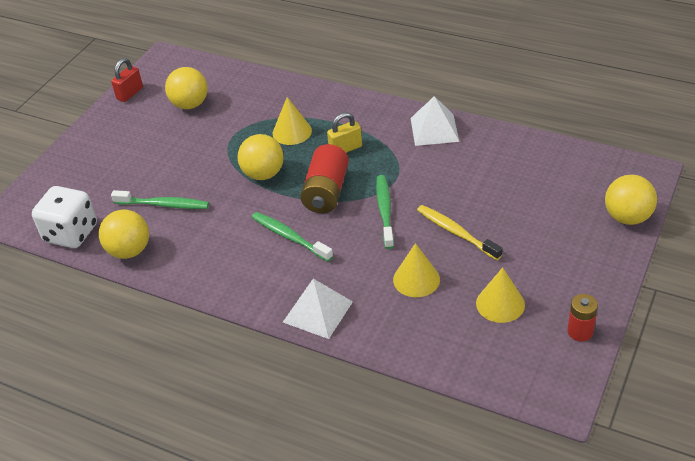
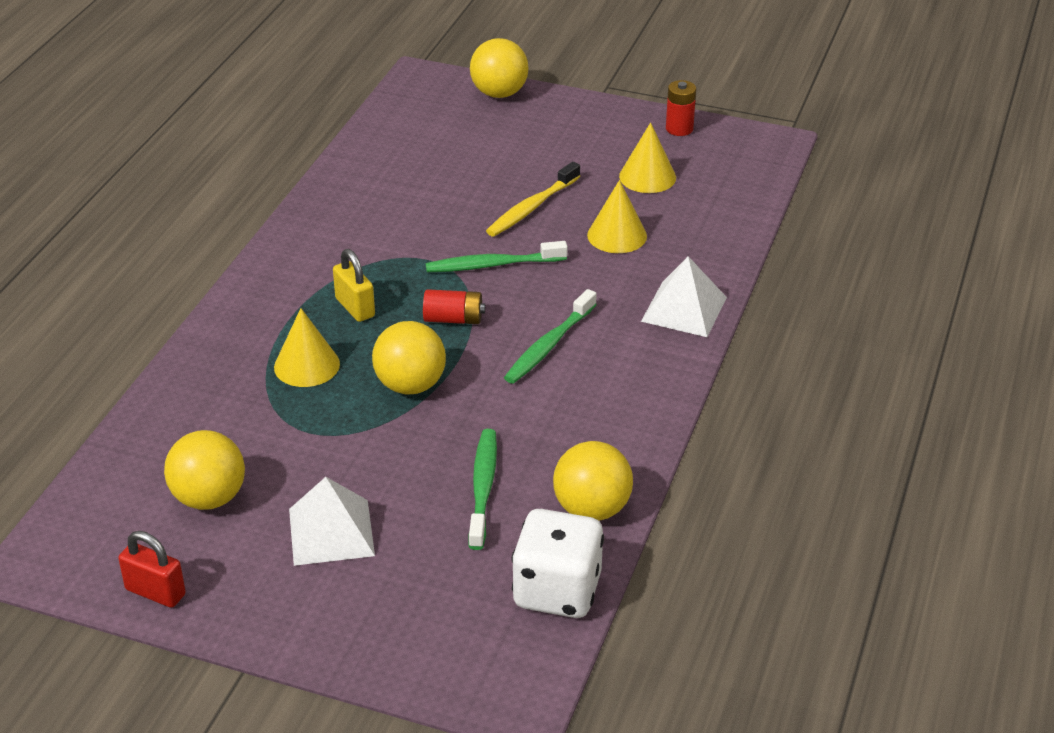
camera: 100 degrees left, 5 degrees down
(326, 192) = (453, 319): red battery -> red battery, size x0.59
(434, 129) = (318, 229): white pyramid -> white pyramid (331, 532)

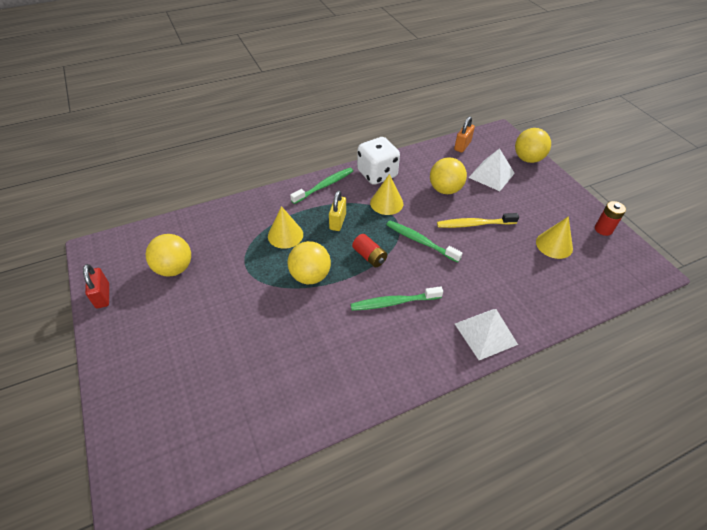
camera: 45 degrees right, 10 degrees up
(331, 532) = (188, 323): white pyramid -> white pyramid (491, 175)
(393, 122) = (462, 146): none -> orange padlock
(483, 488) = (270, 355): green toothbrush -> green toothbrush (324, 186)
(557, 591) = (224, 447): white dice -> white dice (377, 174)
(592, 509) = (298, 414): yellow ball -> yellow ball (445, 189)
(617, 235) = (499, 266): yellow cone -> yellow cone (386, 203)

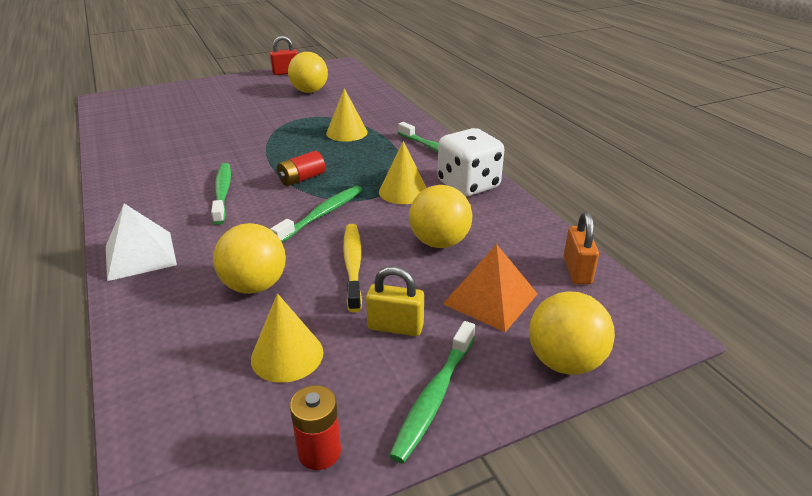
camera: 90 degrees right, 15 degrees down
(310, 276) = (281, 147): yellow ball -> yellow ball (255, 285)
(337, 221) = (367, 159): yellow padlock -> yellow padlock (395, 327)
(462, 146) = (577, 271): orange padlock -> orange padlock turned 60 degrees clockwise
(491, 175) = (490, 298): white pyramid -> orange pyramid
(561, 196) = (434, 396): none -> green toothbrush

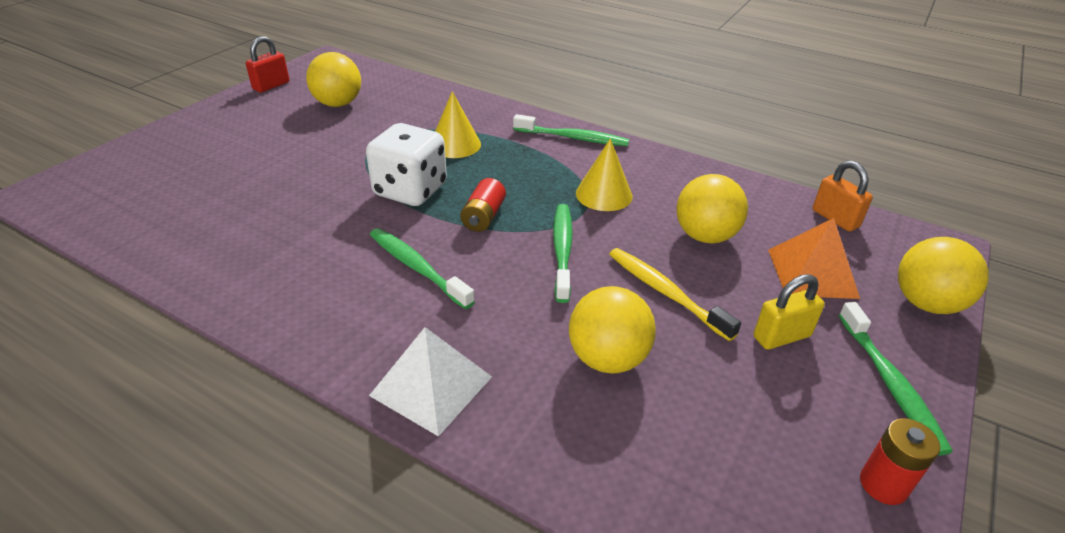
camera: 35 degrees left, 5 degrees up
(287, 355) = (737, 413): yellow cone -> none
(468, 185) = (651, 167): white dice -> white dice (410, 190)

